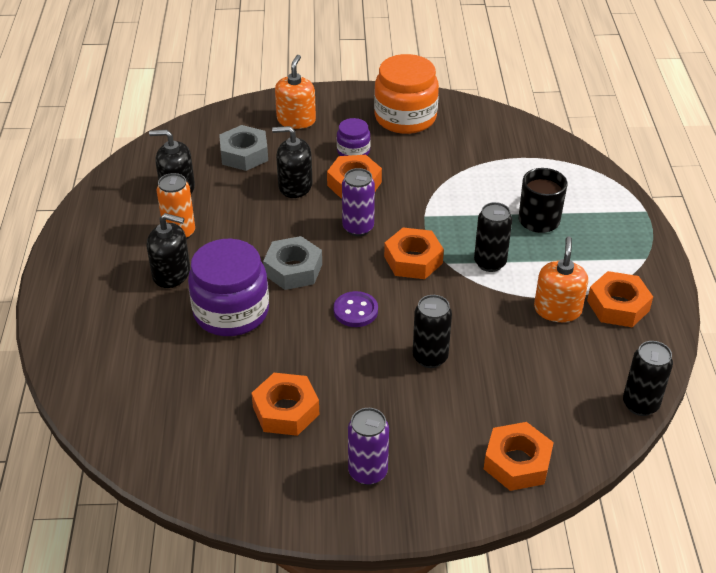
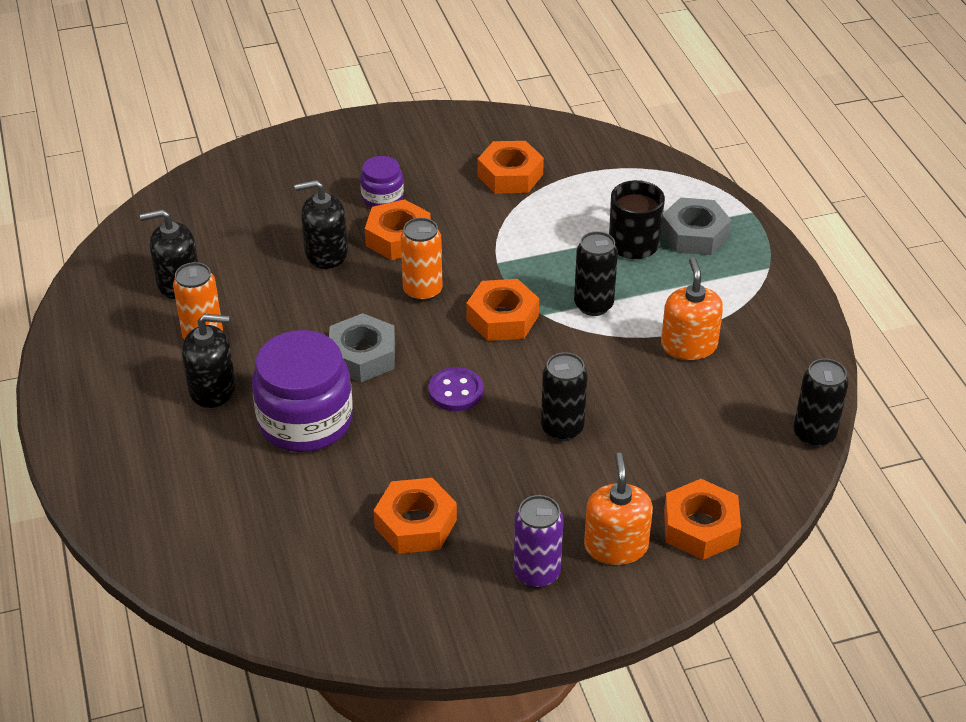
camera: 15 degrees left, 0 degrees up
(244, 154) = (247, 224): grey nut -> grey nut (694, 234)
(296, 120) = (296, 170): orange soap dispenser -> orange soap dispenser (616, 546)
(358, 228) = (422, 291): purple can -> orange can
(405, 117) = (431, 145): orange jar -> none
(618, 306) = (755, 328): orange nut -> orange nut (510, 175)

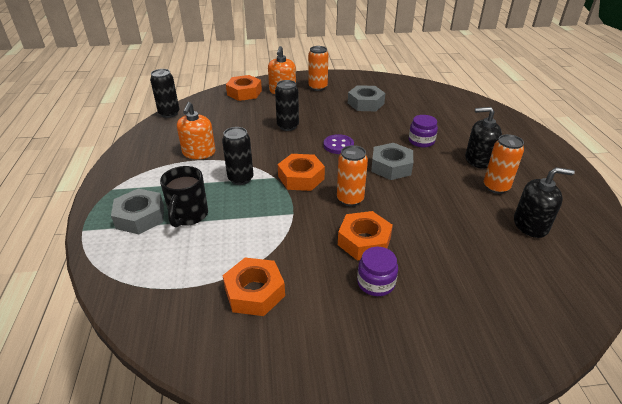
camera: 170 degrees left, 5 degrees down
(305, 421) = (421, 141): purple jar -> purple jar, size x0.51
(326, 253) = (421, 235): black soap dispenser -> none
(415, 524) = (365, 103): orange nut -> grey nut
(537, 573) = (318, 87): purple can -> orange can

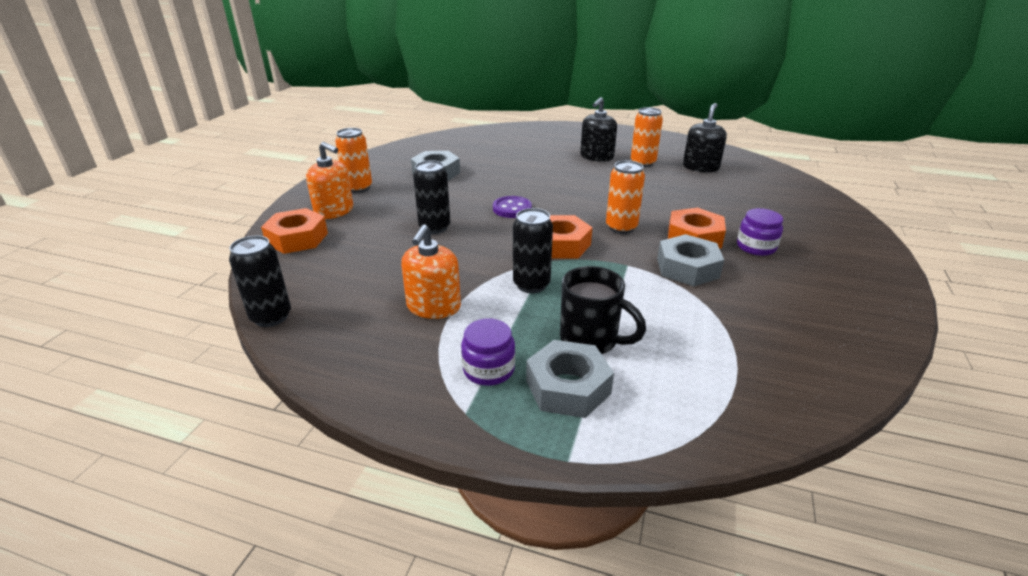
camera: 65 degrees left, 5 degrees down
(199, 153) = (433, 307): orange soap dispenser -> orange soap dispenser turned 75 degrees clockwise
(254, 292) = (756, 316): orange nut -> none
(391, 167) = (577, 194): grey nut -> grey nut (687, 268)
(421, 141) = (543, 169): purple jar -> purple jar (488, 369)

